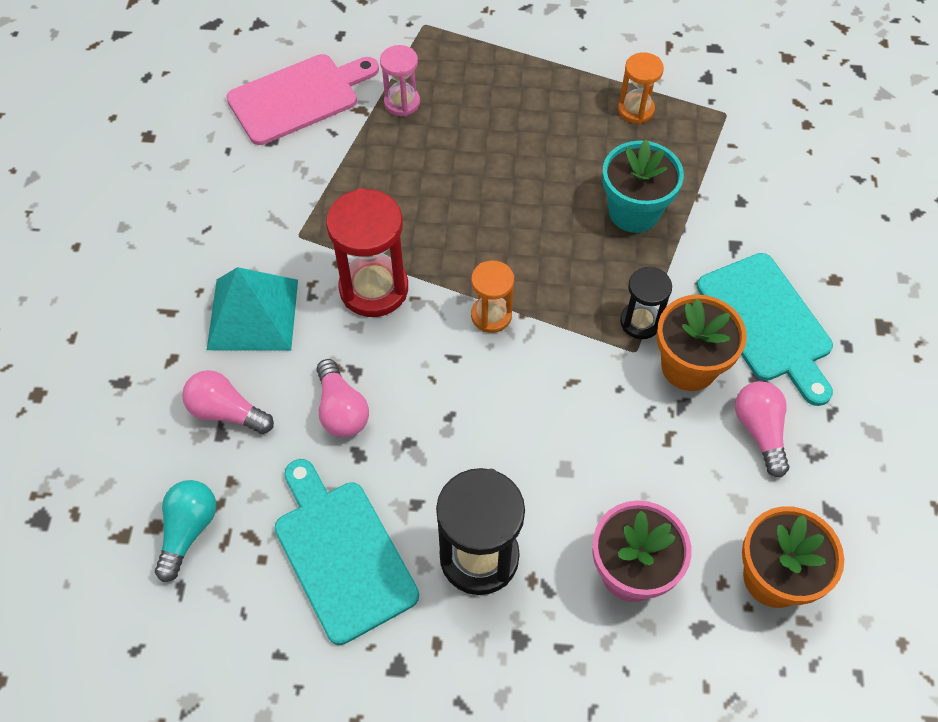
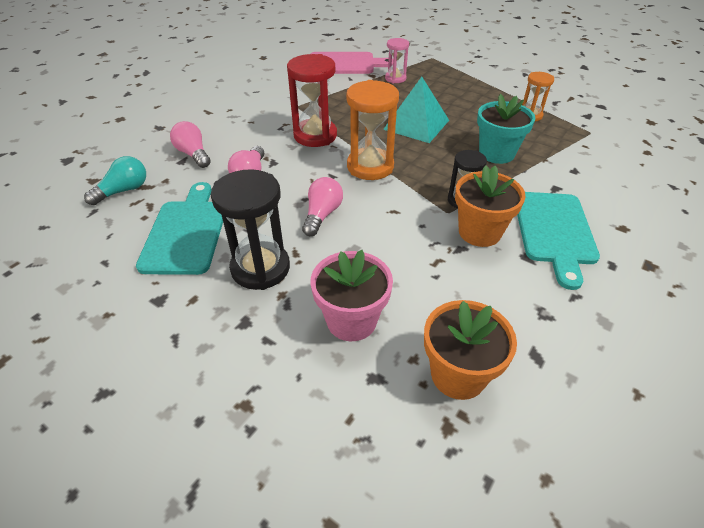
camera: 30 degrees right, 15 degrees down
(253, 314) = (245, 125): turquoise pyramid -> turquoise pyramid (416, 124)
(491, 316) = (370, 167): orange hourglass -> orange hourglass, size x1.72
(759, 431) = (508, 284): pink light bulb -> pink light bulb (322, 215)

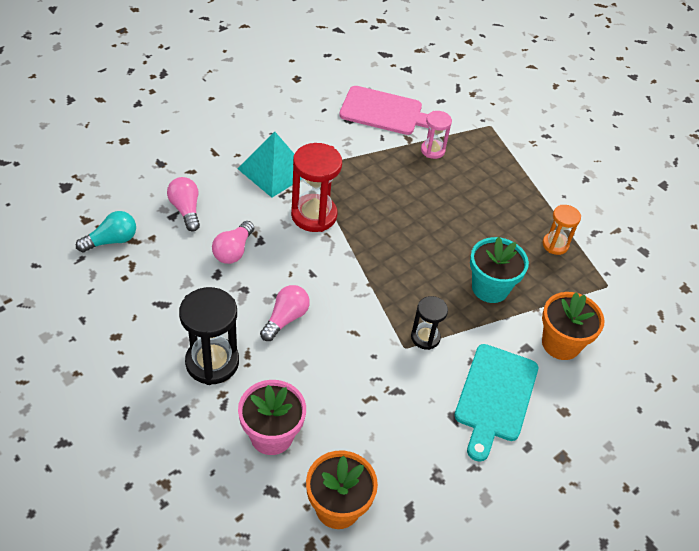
camera: 10 degrees right, 5 degrees up
(186, 233) = (158, 306): turquoise cutting board -> none
(370, 167) = (353, 272): orange hourglass -> none
(416, 124) = (425, 226): turquoise pyramid -> turquoise pyramid (274, 171)
(479, 232) = (423, 378): orange flower pot -> orange flower pot (561, 343)

